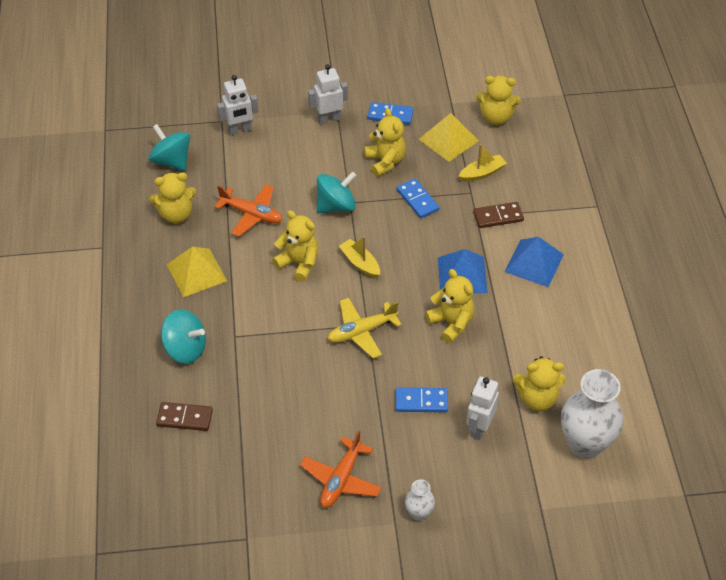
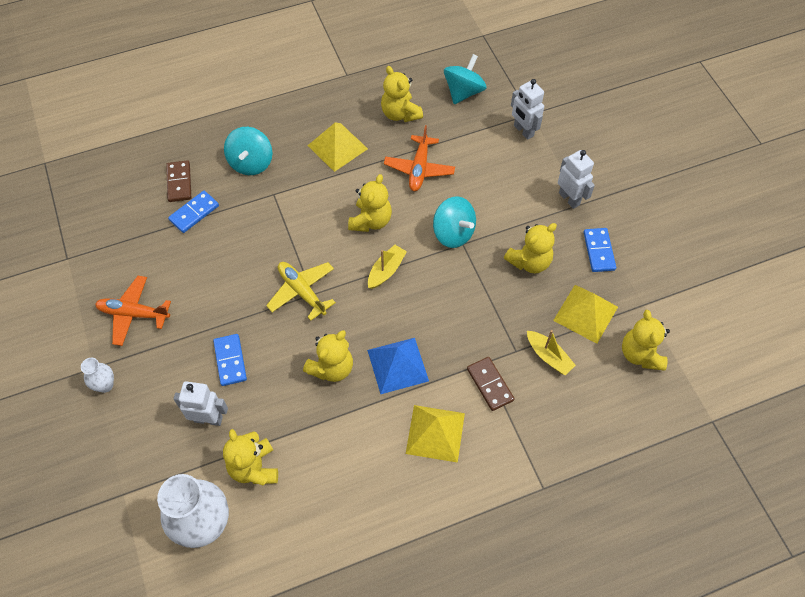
camera: 75 degrees right, 10 degrees up
(417, 200) = (486, 302): blue domino -> blue domino (194, 213)
(534, 263) = (435, 433): blue pyramid -> yellow pyramid

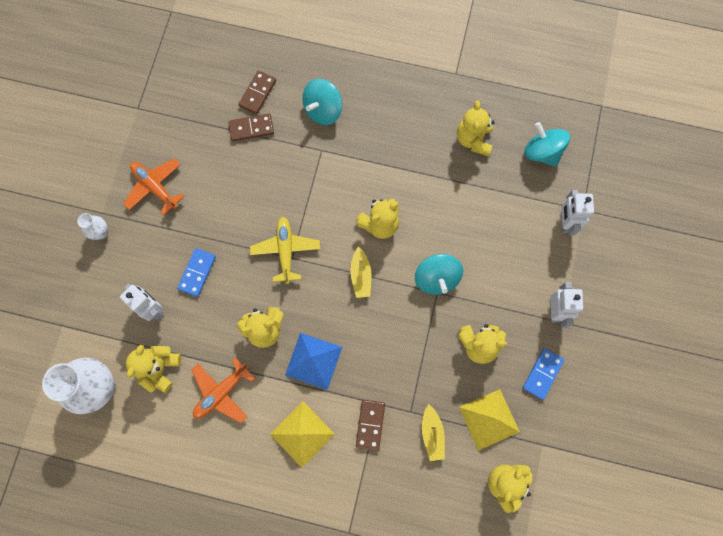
camera: 35 degrees right, 15 degrees up
(194, 213) = (251, 128): blue domino -> brown domino
(337, 147) = (400, 139): yellow pyramid -> none
(386, 270) = (361, 276): yellow boat -> yellow boat turned 105 degrees clockwise
(419, 168) = (451, 202): orange plane -> orange plane (221, 392)
(463, 92) = (542, 152): turquoise spinning top -> turquoise spinning top turned 105 degrees counterclockwise

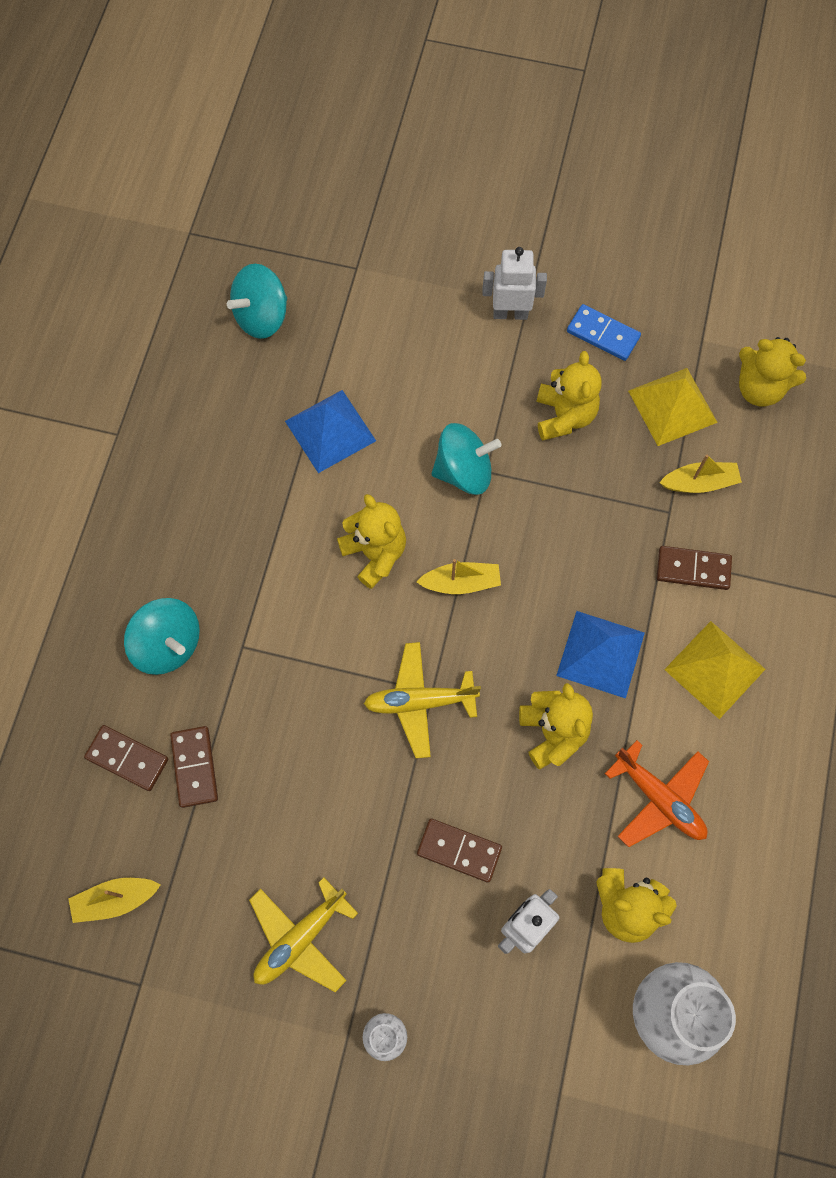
camera: 90 degrees left, 5 degrees down
(155, 187) = (300, 938): orange plane -> yellow plane
(181, 93) = (115, 899): none -> yellow boat
(197, 273) = (459, 850): blue domino -> brown domino
(462, 196) = (330, 431): none -> blue pyramid
(473, 139) = (236, 412): yellow teddy bear -> none
(565, 222) = (375, 293): white robot -> none

